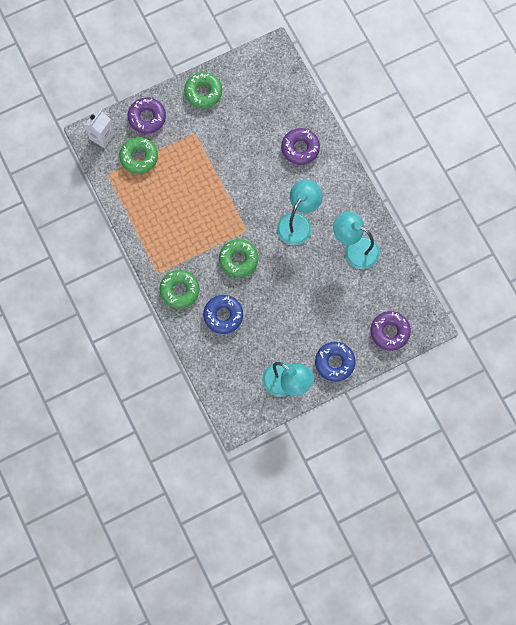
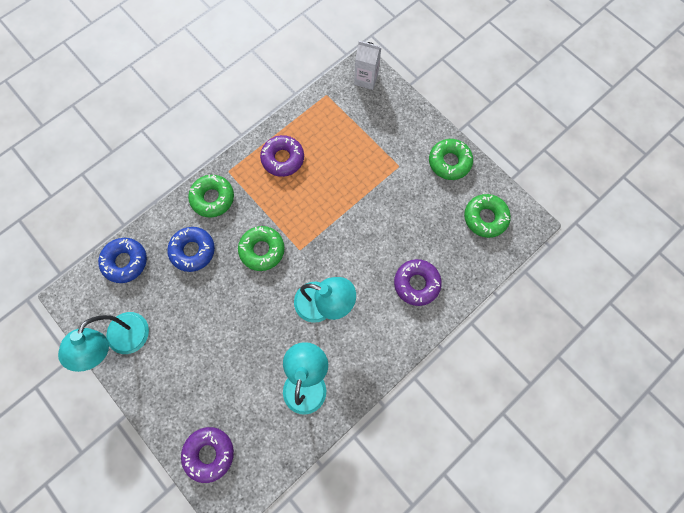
camera: 75 degrees right, 0 degrees up
(139, 157) = (353, 119): green donut -> green donut (485, 218)
(147, 118) = (401, 115): purple donut -> purple donut (283, 159)
(334, 363) = (158, 393): blue donut -> blue donut (125, 262)

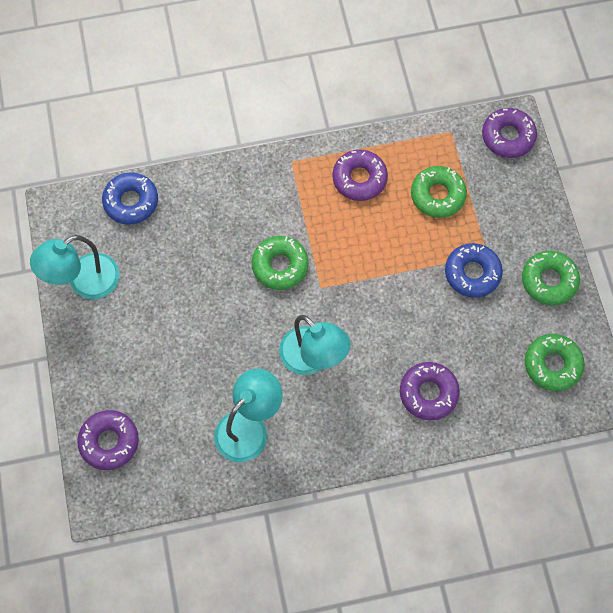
camera: 30 degrees right, 5 degrees down
(193, 251) = (206, 227): blue donut -> blue donut (472, 273)
(213, 198) = (258, 182): green donut -> green donut (437, 195)
(366, 79) = (508, 137): white carton -> purple donut

